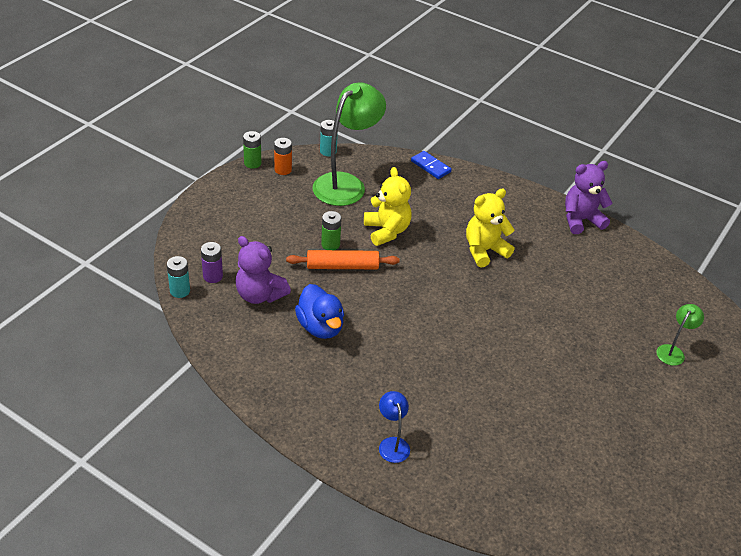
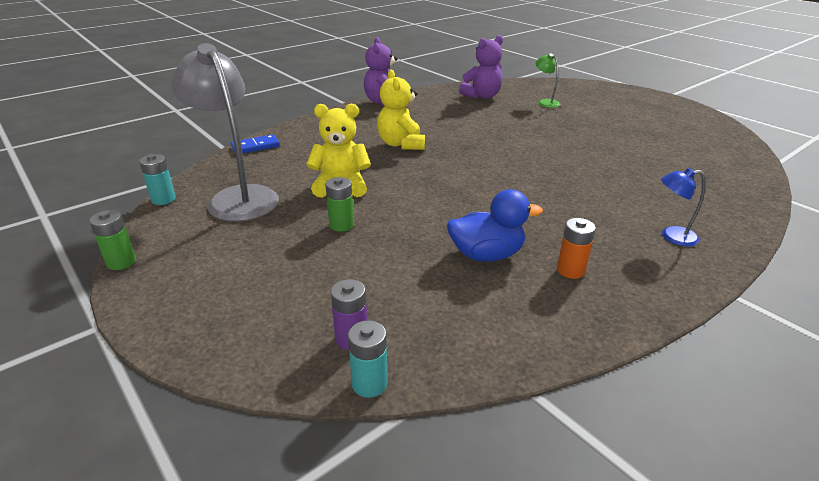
camera: 70 degrees left, 10 degrees down
(260, 295) = (411, 296): purple teddy bear -> purple teddy bear (482, 96)
(283, 170) = (164, 238): orange battery -> orange battery (570, 270)
(342, 266) = (385, 223): orange rolling pin -> none
(346, 184) = (238, 197): green lamp -> grey lamp

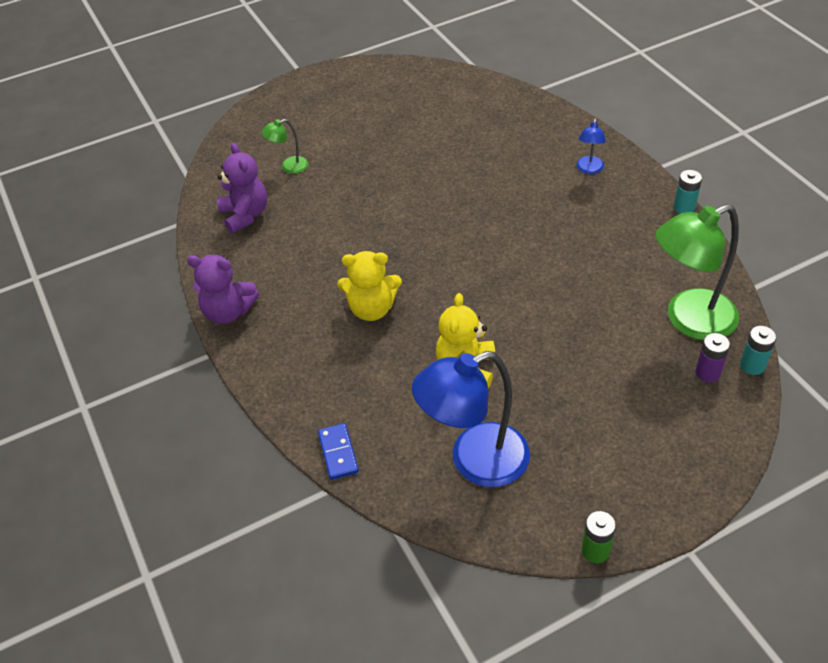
camera: 75 degrees left, 15 degrees up
(163, 199) = (467, 535): turquoise battery -> turquoise battery (684, 208)
(238, 197) = (475, 461): grey lamp -> blue lamp
(341, 225) = (546, 372): green battery -> none
(440, 321) = (688, 320): none -> green lamp
(486, 255) = (605, 279): blue duck -> none
(570, 270) = (630, 236): orange battery -> none

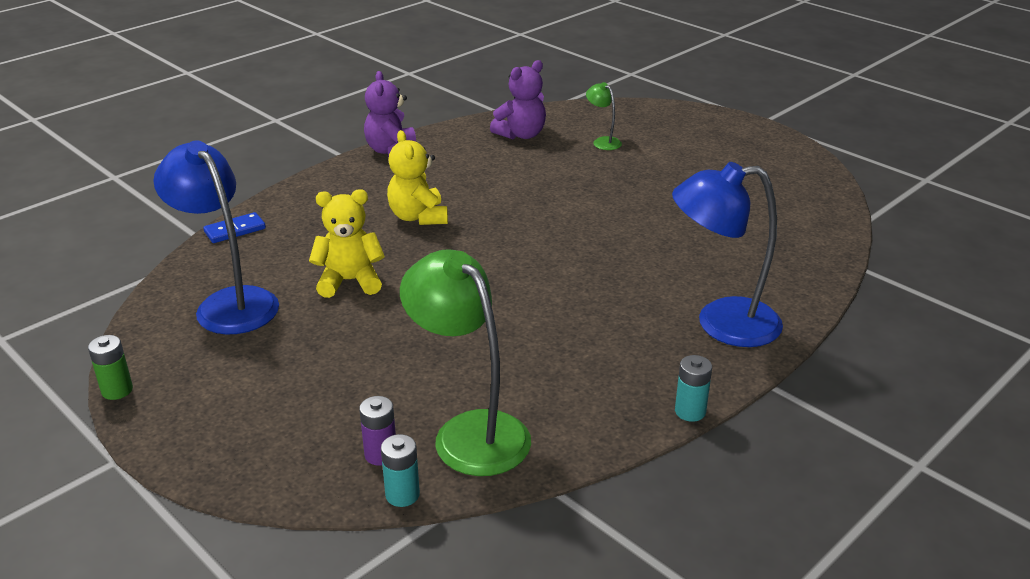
camera: 70 degrees right, 15 degrees down
(589, 169) = (721, 323): blue lamp -> blue lamp, size x2.17

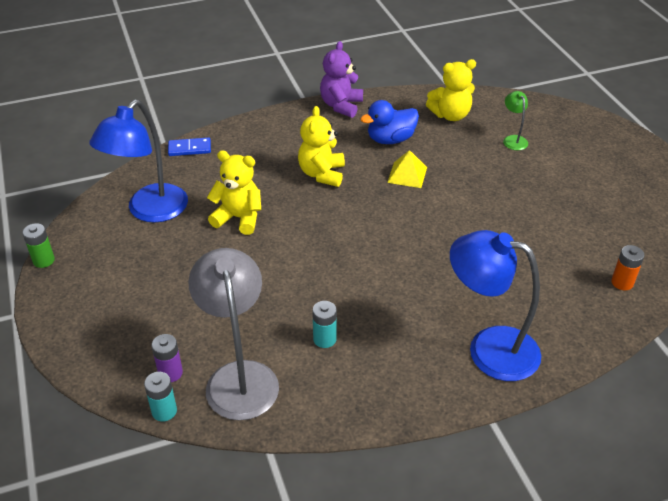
camera: 25 degrees right, 10 degrees up
(229, 303) = (150, 211): blue lamp -> blue lamp turned 135 degrees counterclockwise
(469, 431) = (239, 377): green lamp -> grey lamp
(472, 169) = (390, 139): none -> blue duck
(515, 196) = (407, 174): none -> yellow pyramid
(521, 135) = (450, 115): purple teddy bear -> yellow teddy bear
(690, 411) = (408, 420): turquoise battery -> turquoise battery (324, 339)
(802, 233) = (622, 282): none -> orange battery

